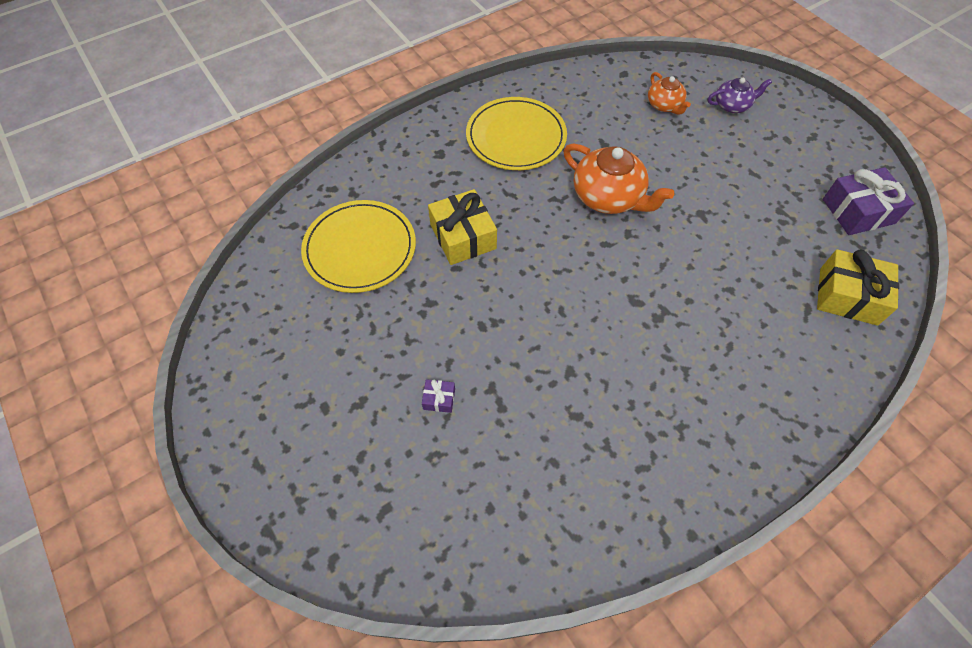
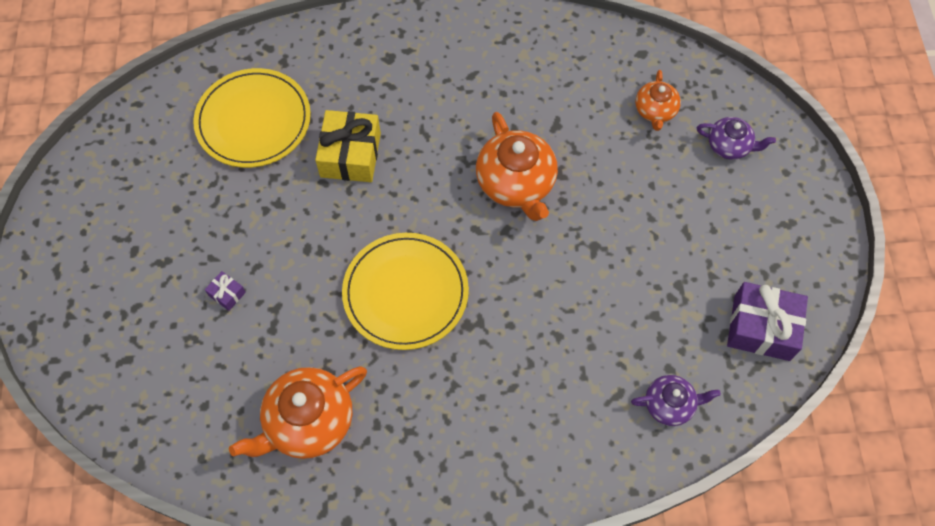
camera: 30 degrees right, 5 degrees up
(516, 137) = (475, 74): yellow plate -> yellow plate (405, 293)
(592, 468) = (308, 421): none -> orange teapot
(848, 296) = (670, 404): yellow gift -> purple teapot

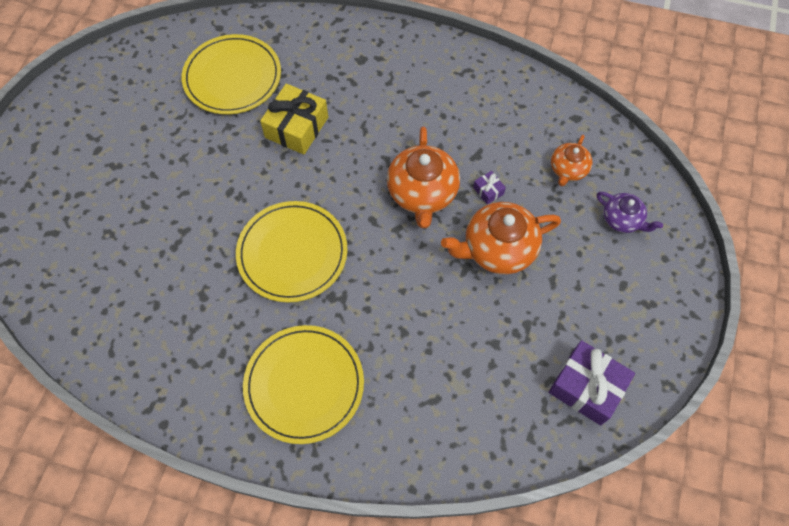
camera: 20 degrees right, 0 degrees up
(227, 294) = (152, 207): purple gift -> purple gift (488, 191)
(308, 421) = (169, 331): orange teapot -> orange teapot (498, 248)
(478, 426) = (304, 384): none -> yellow plate
(670, 404) = (476, 425): purple teapot -> none

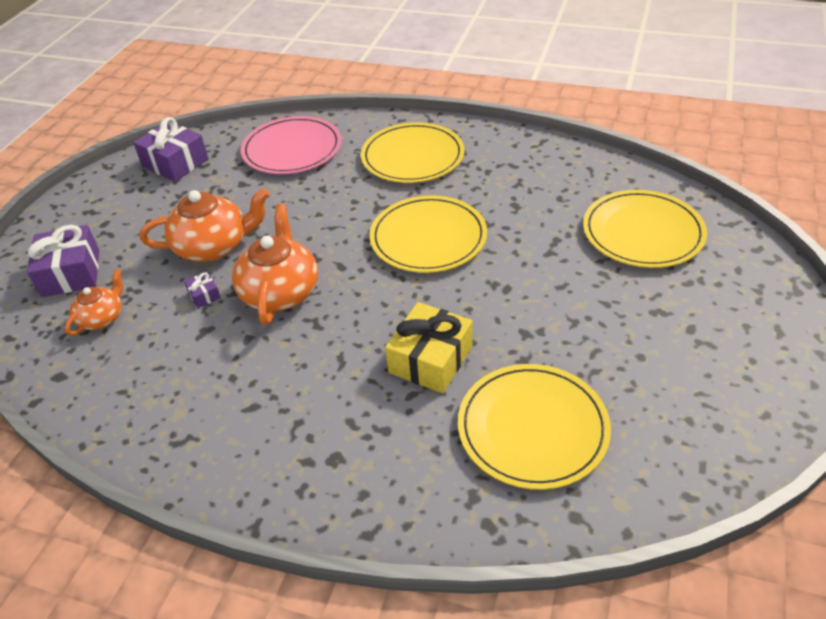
camera: 175 degrees left, 20 degrees down
(93, 253) = (642, 232): none -> yellow plate
(450, 408) = (292, 149): none -> pink plate
(622, 219) = (71, 273): purple teapot -> purple gift

